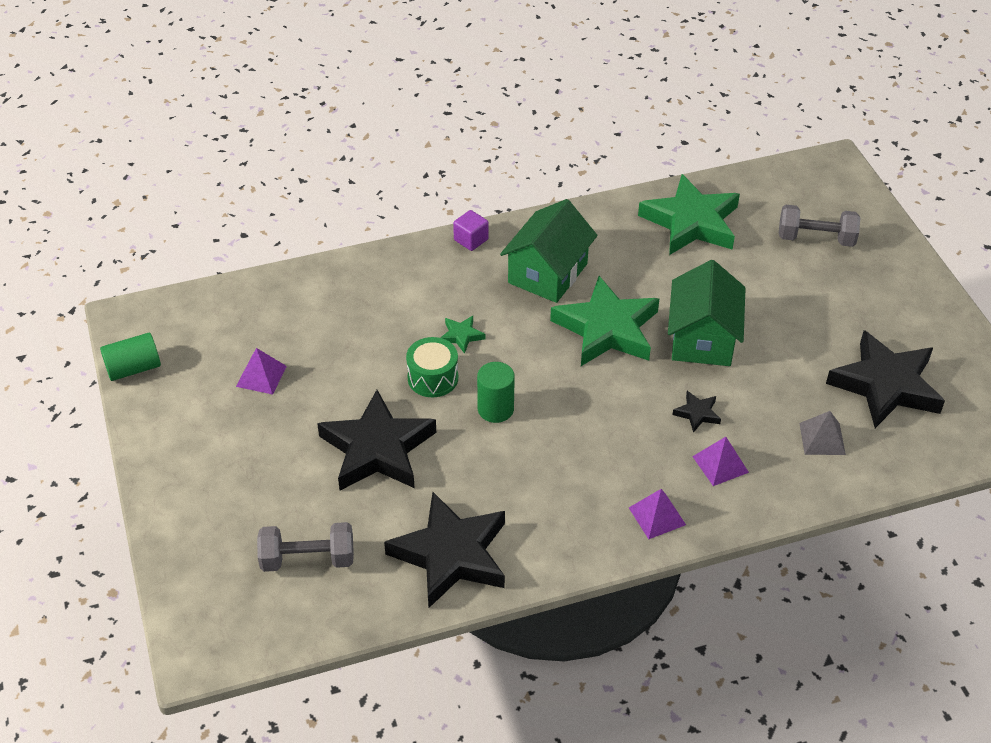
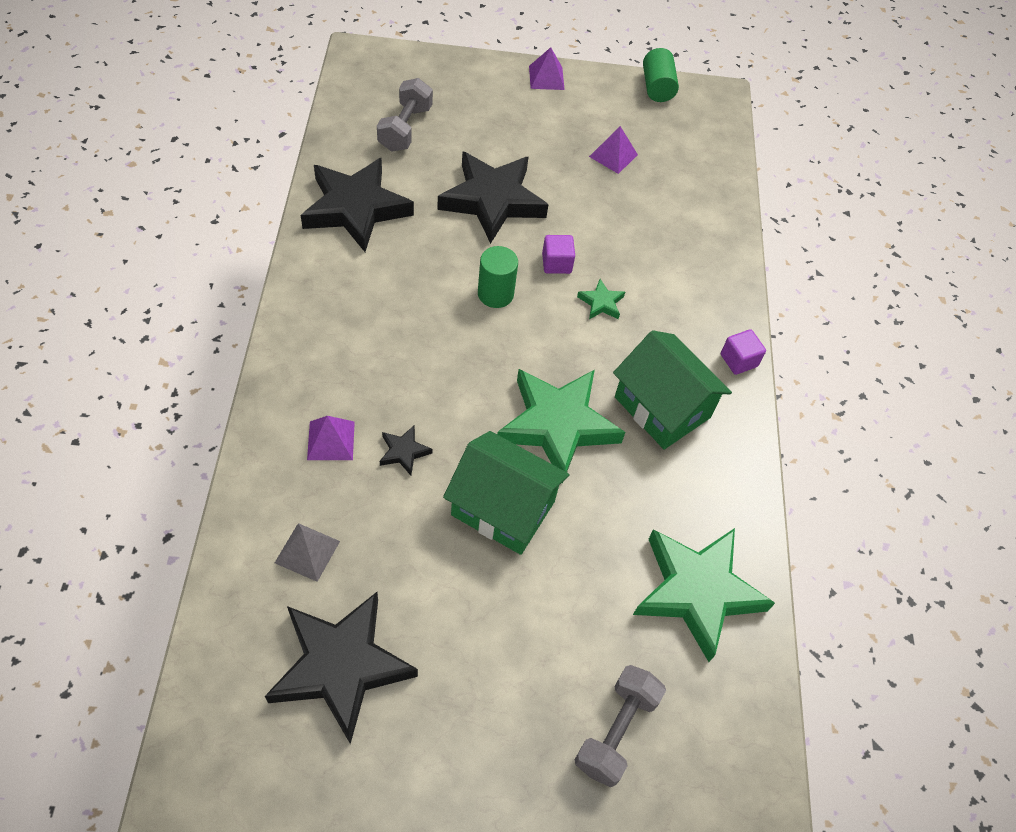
camera: 105 degrees right, 10 degrees up
(433, 378) = (556, 263): green drum -> purple cube
(657, 516) = (304, 361): purple pyramid -> purple pyramid (546, 77)

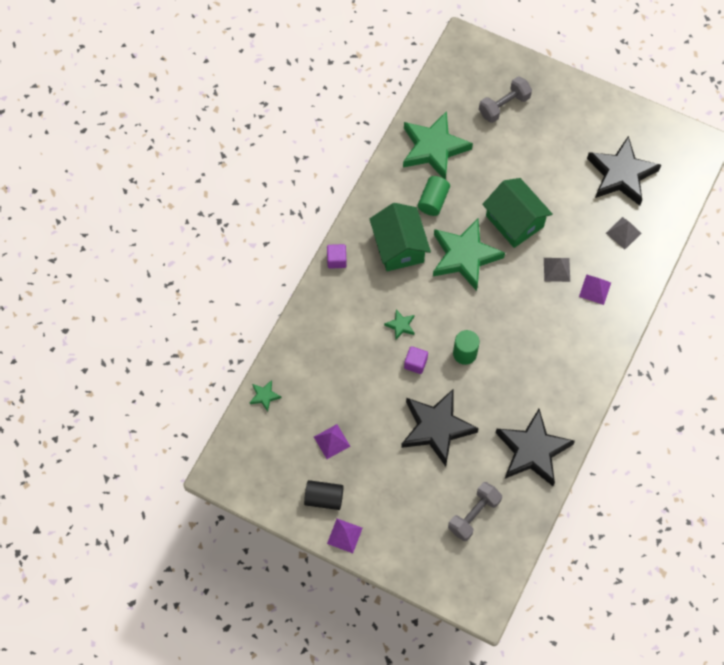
camera: 150 degrees left, 10 degrees up
(404, 452) = (556, 269): black star -> grey pyramid
(589, 103) = (324, 498): none -> black cylinder
(657, 87) = (262, 498): green cylinder -> green cylinder (433, 201)
(721, 178) = (264, 396): none -> green star

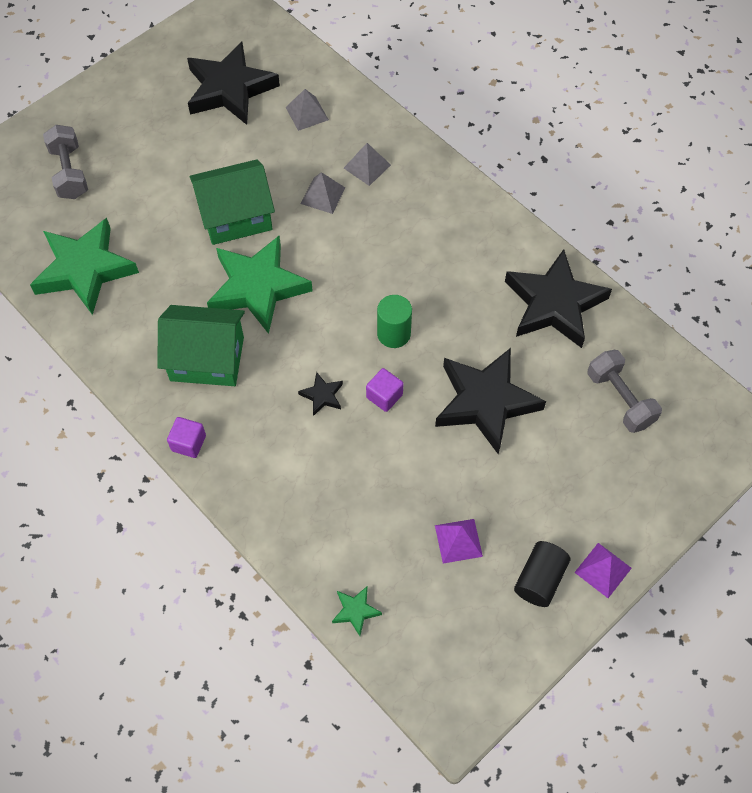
camera: 70 degrees left, 5 degrees down
(400, 325) = (322, 395): green star -> black star
(433, 201) = (160, 296): green cylinder -> none
(595, 289) = (367, 166): purple pyramid -> grey pyramid

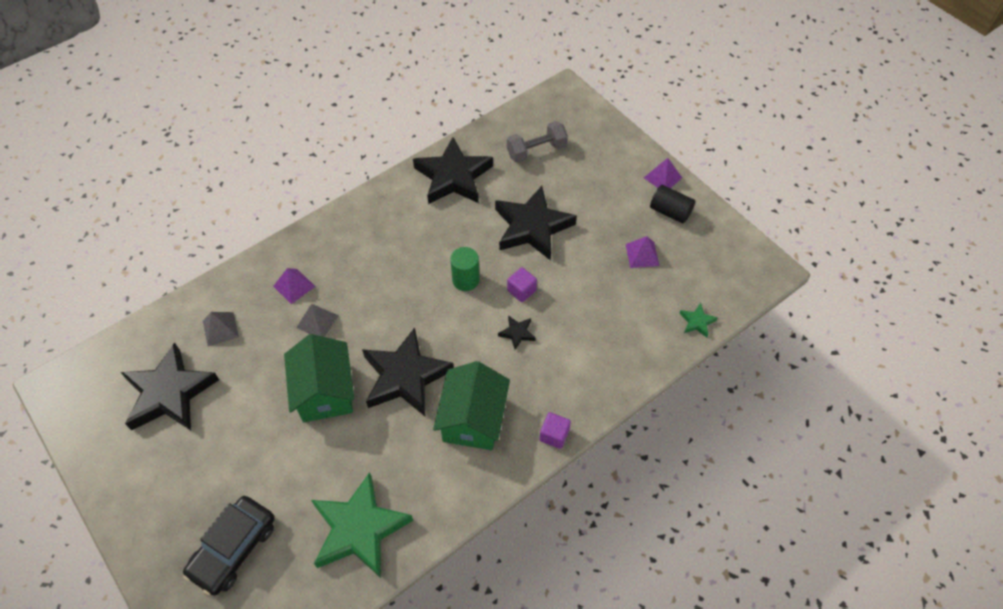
camera: 85 degrees left, 5 degrees down
(69, 172) = (234, 549): grey dumbbell -> black car
(258, 287) = (405, 376): green star -> black star
(367, 166) = (294, 286): grey pyramid -> purple pyramid

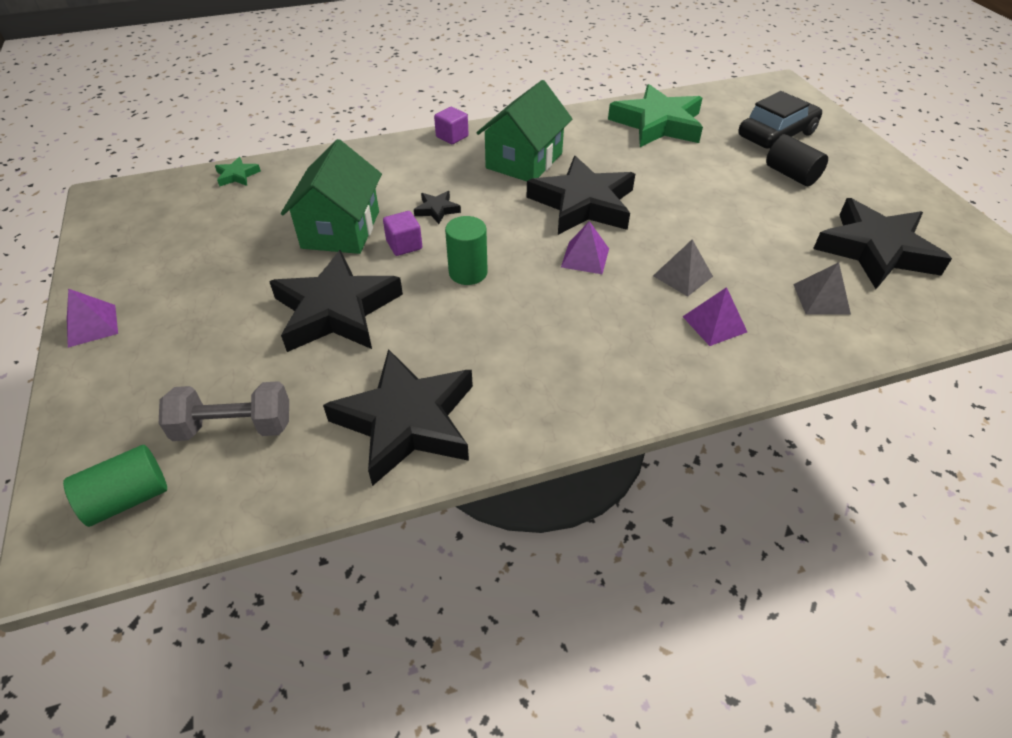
camera: 160 degrees left, 10 degrees down
(325, 392) = (679, 211): green house -> green house (341, 229)
(557, 112) = (128, 498): none -> green cylinder
(642, 254) = (226, 244): purple pyramid -> purple pyramid (585, 257)
(670, 212) = (137, 280): black cylinder -> black cylinder (791, 175)

